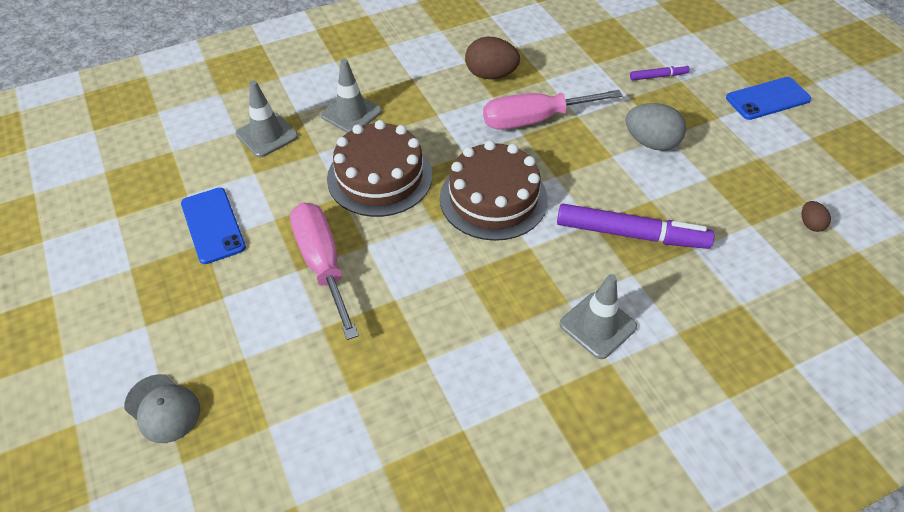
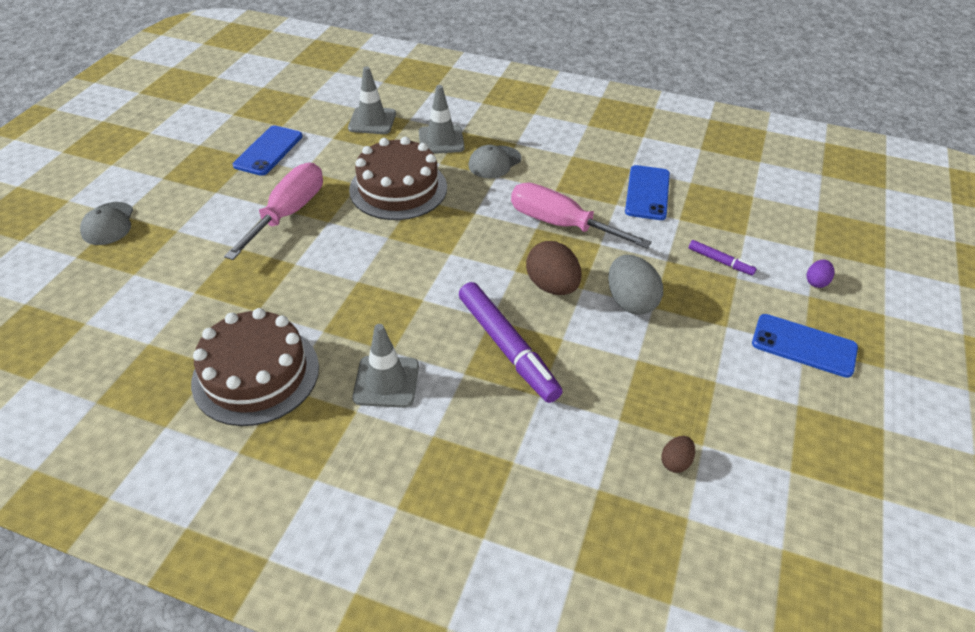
camera: 45 degrees right, 5 degrees down
(419, 104) = (494, 162): none -> grey cap
(491, 75) = (577, 175): brown egg -> brown egg (552, 286)
(493, 198) = (448, 252): brown cake -> brown cake (256, 374)
(553, 57) = (647, 193): none -> blue phone
(721, 53) = (816, 282): none -> purple egg

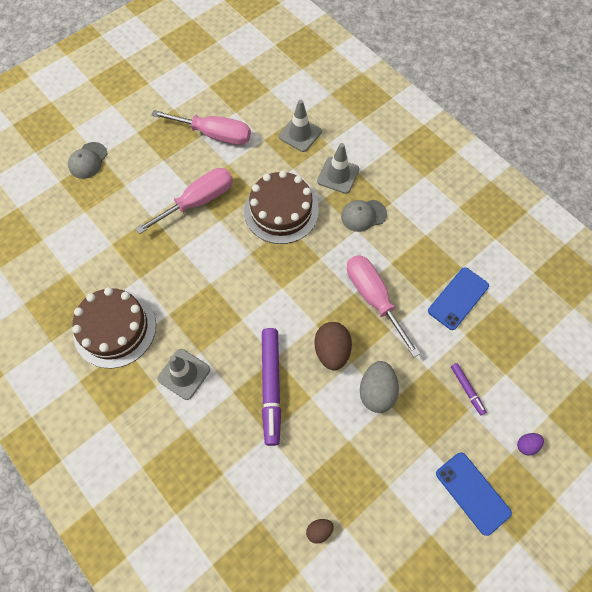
camera: 30 degrees right, 20 degrees up
(268, 151) = (214, 135): blue phone -> pink screwdriver

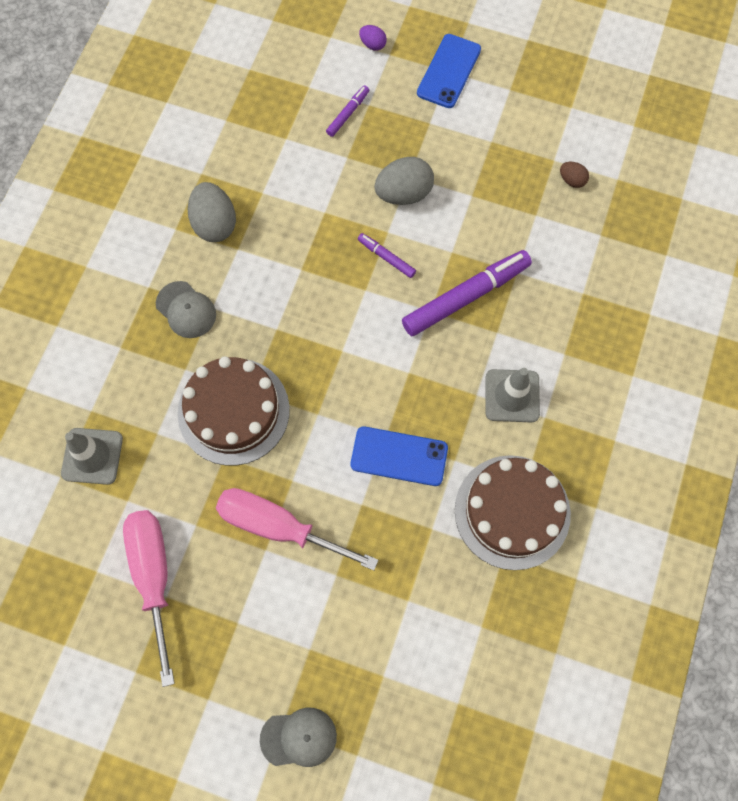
camera: 120 degrees left, 5 degrees up
(332, 351) = (386, 257): brown egg -> purple marker
(338, 175) = (139, 370): grey traffic cone -> none
(373, 298) = (295, 246): pink screwdriver -> none
(417, 258) = (215, 224): none -> grey egg
(458, 298) = (244, 161): blue phone -> blue phone (399, 456)

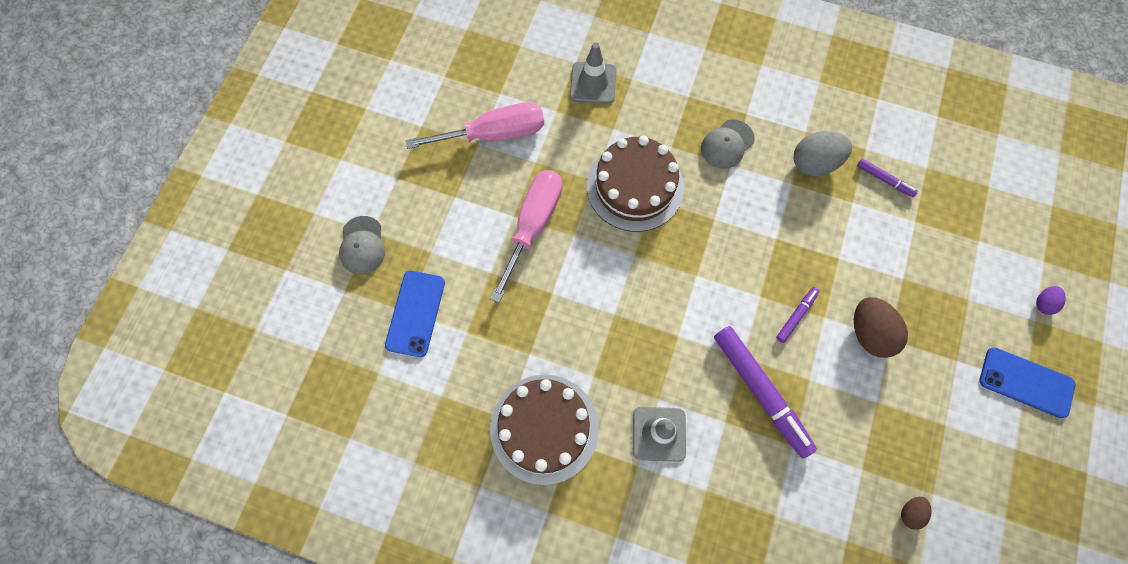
camera: 90 degrees right, 0 degrees up
(348, 114) = (954, 279): purple marker -> purple marker (885, 180)
(399, 456) = (596, 326): blue phone -> blue phone (415, 313)
(404, 193) = (869, 333): grey egg -> brown egg

